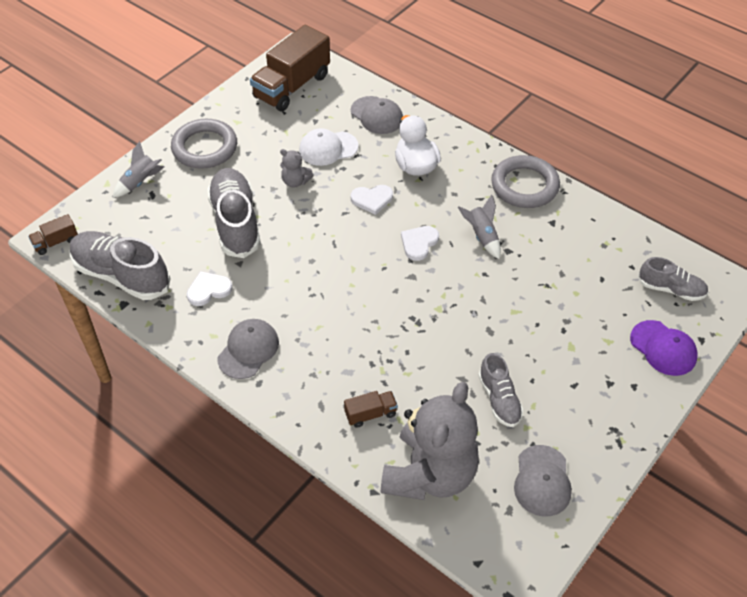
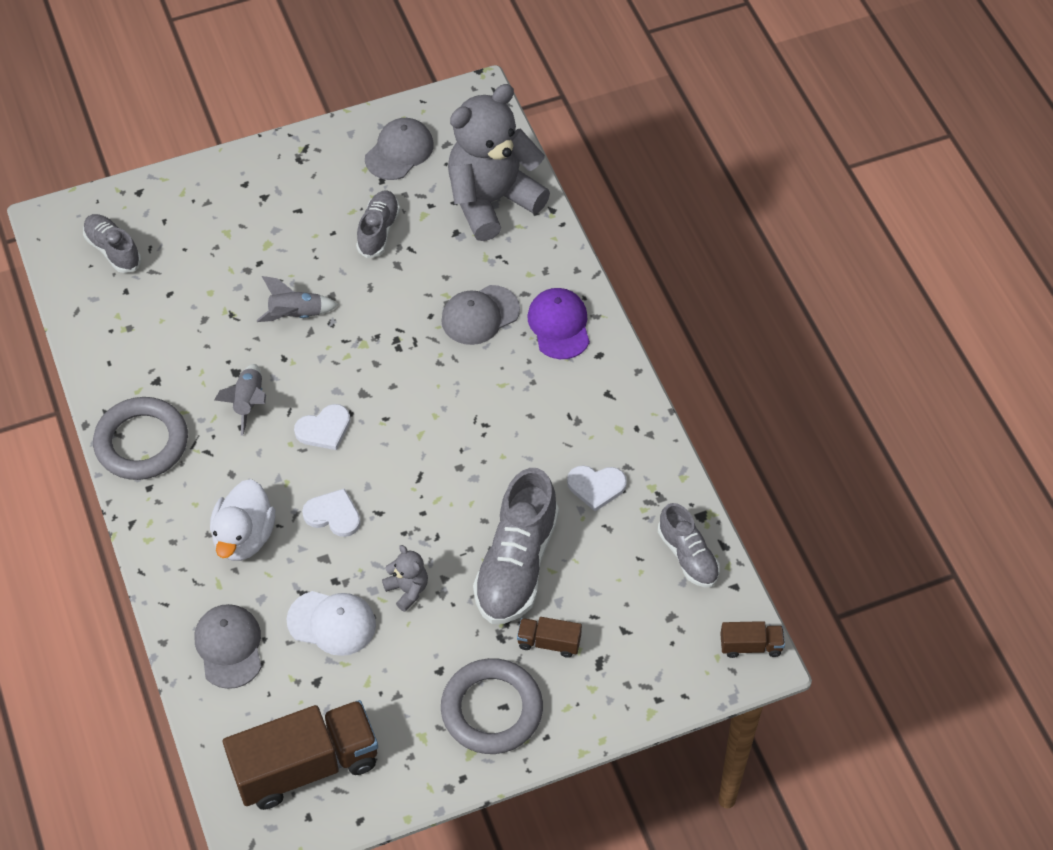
camera: 150 degrees left, 5 degrees up
(121, 275) = (688, 556): grey shoe -> grey shoe, size x0.58
(140, 182) = (605, 691): grey rocket -> grey rocket (296, 315)
(248, 350) = (590, 394): grey cap -> grey cap (480, 315)
(370, 414) = (509, 274): brown truck -> brown truck (549, 642)
(663, 348) = (182, 202): purple cap -> purple cap (559, 325)

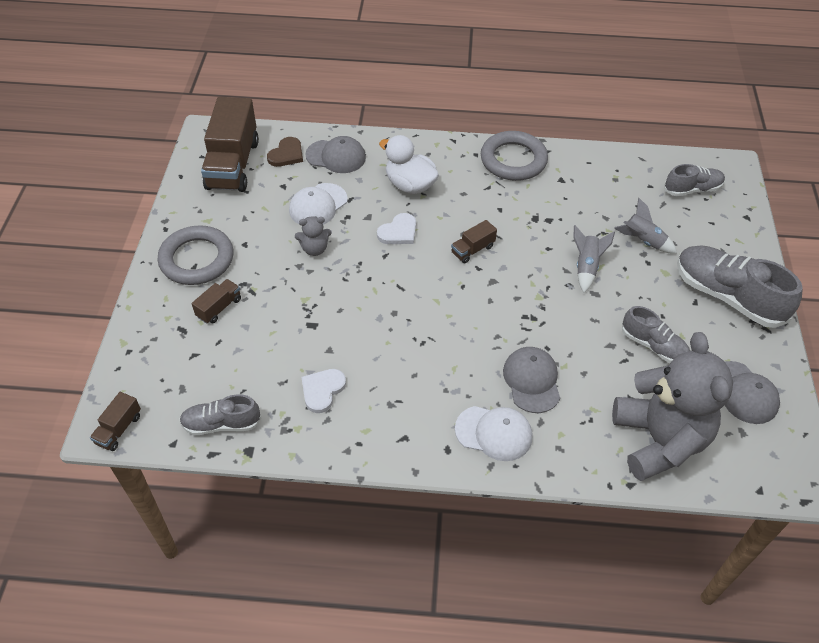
camera: 115 degrees right, 5 degrees down
(248, 402) = (518, 218): grey rocket -> grey rocket (643, 241)
(253, 710) = (286, 154): none -> brown heart
(324, 429) = (472, 250): white heart -> brown truck
(516, 564) = (291, 314): grey shoe -> grey shoe (727, 296)
(559, 325) = (494, 433): purple cap -> white cap

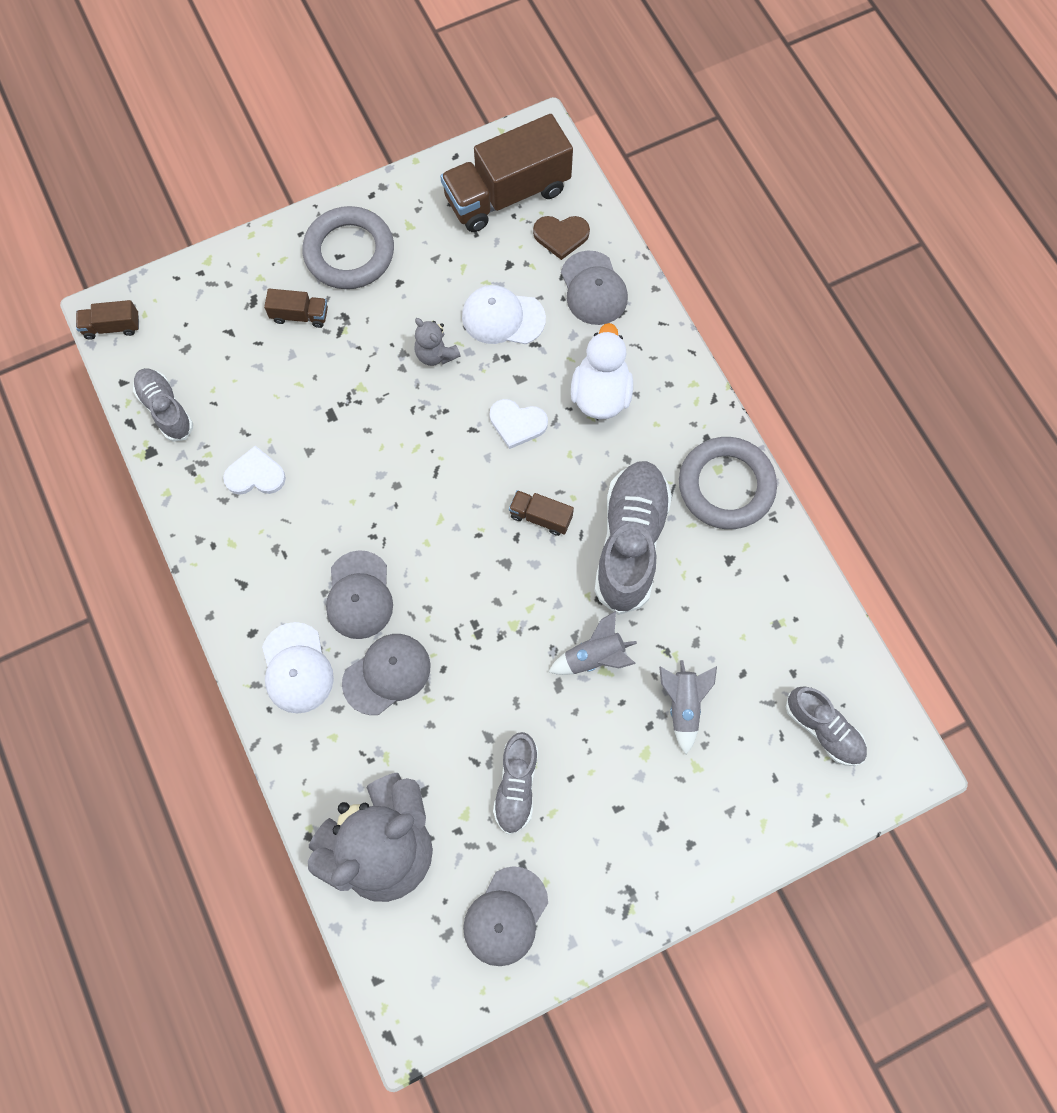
camera: 60 degrees right, 20 degrees up
(462, 370) = (359, 595): none -> grey cap
(727, 296) = (651, 844): grey shoe -> grey shoe (630, 542)

